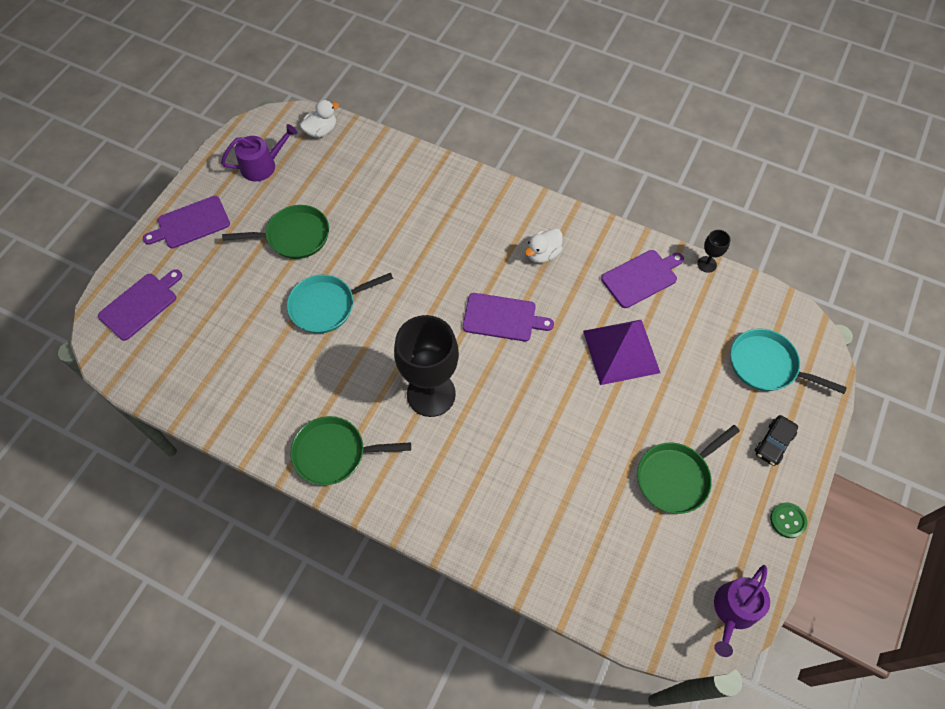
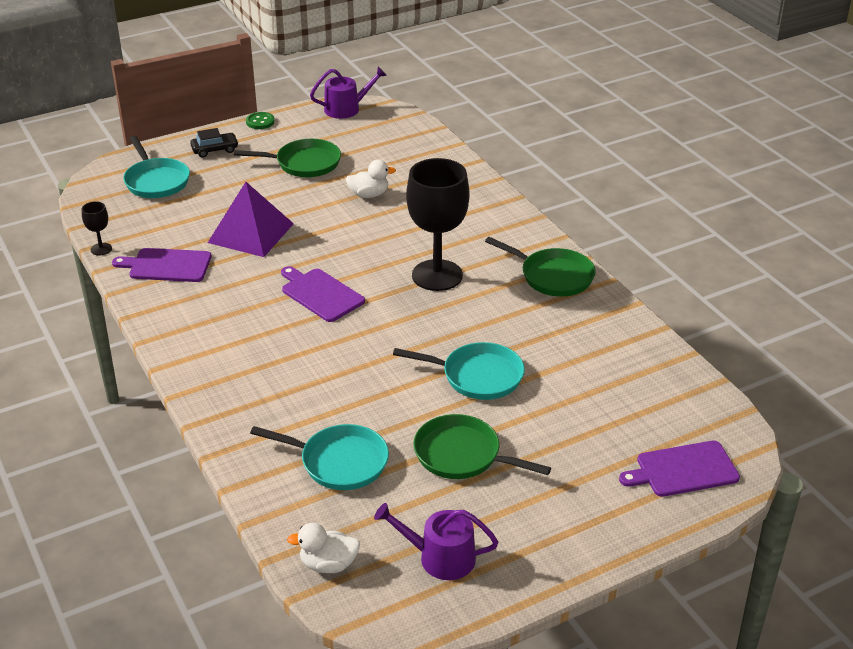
camera: 145 degrees left, 25 degrees down
(191, 223) = (578, 530): purple cutting board -> none
(366, 190) = (339, 462): none -> turquoise pan
(543, 254) = (227, 320): white duck -> white duck (369, 195)

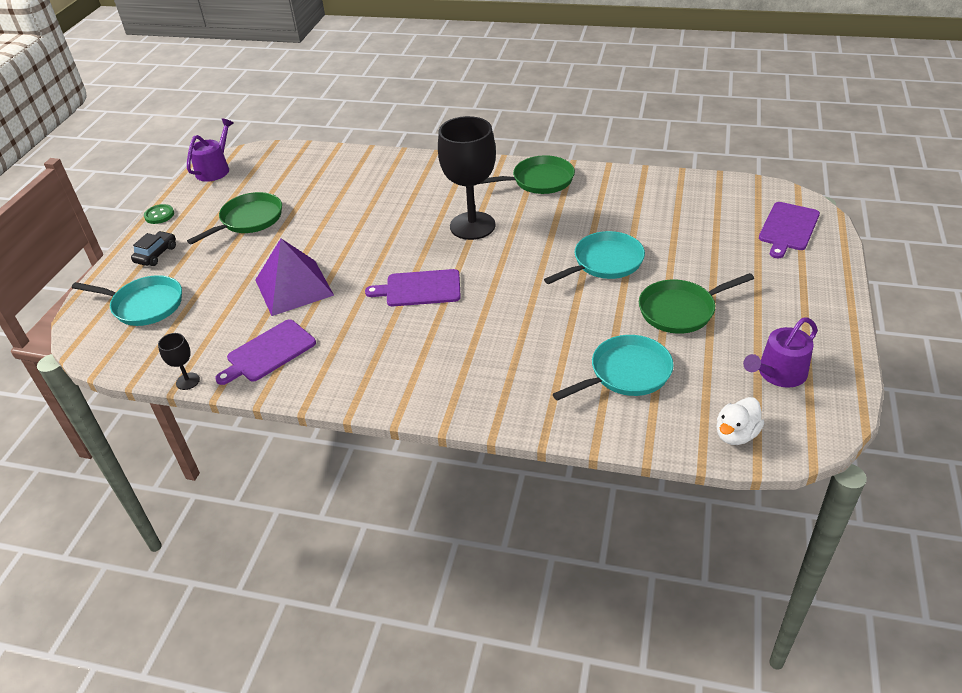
camera: 45 degrees left, 5 degrees up
(369, 195) = (335, 210): white duck -> none

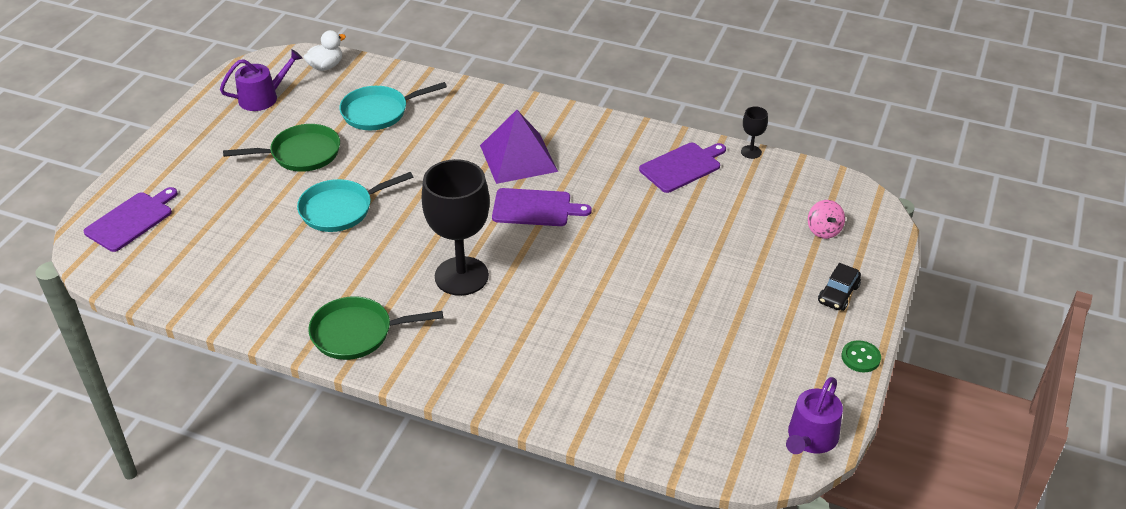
camera: 175 degrees left, 0 degrees up
(144, 305) = (823, 230): turquoise pan -> pink spinning top
(249, 220) = (736, 329): green pan -> none
(294, 287) = (666, 228): purple pyramid -> purple pyramid (518, 158)

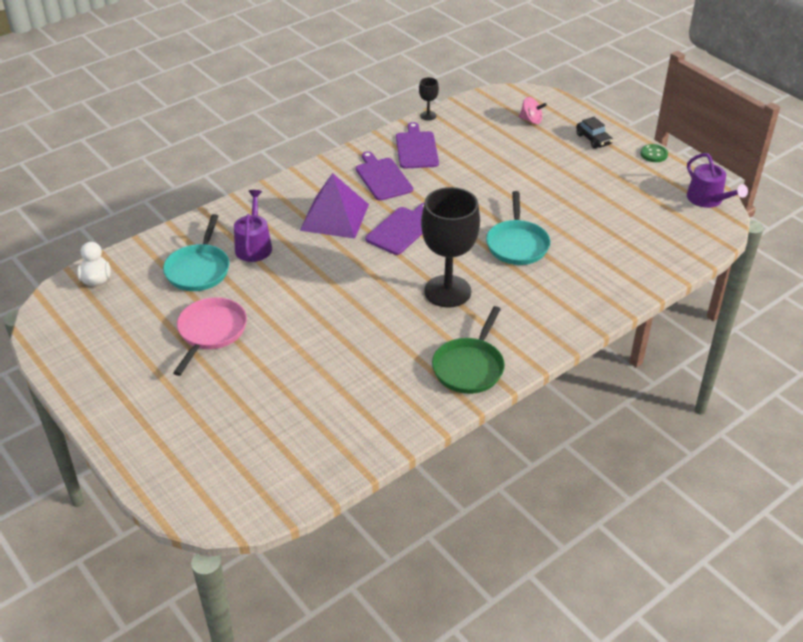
camera: 60 degrees left, 0 degrees up
(131, 220) = (200, 471): purple cutting board -> purple cutting board (382, 178)
(263, 97) = (100, 332): purple watering can -> purple watering can (254, 246)
(301, 154) = (211, 332): green pan -> pink pan
(340, 209) = (309, 331): turquoise pan -> turquoise pan (517, 244)

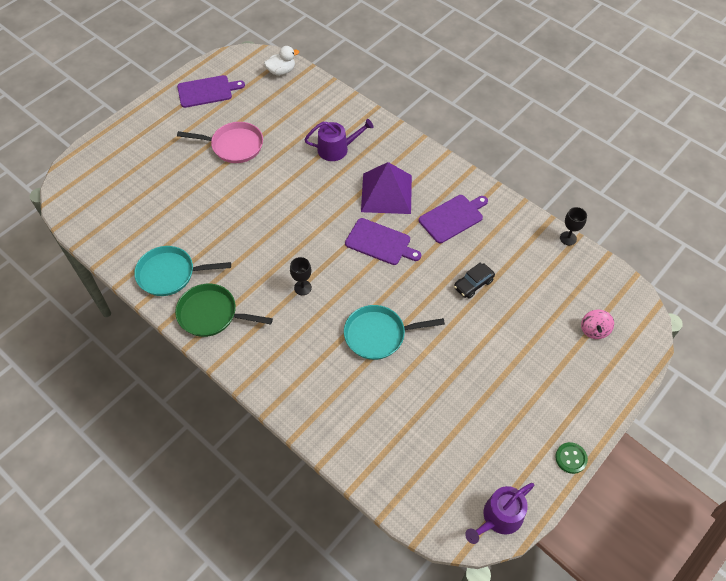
camera: 80 degrees right, 15 degrees up
(199, 269) = (302, 123): turquoise pan -> turquoise pan (170, 274)
(416, 148) = (507, 236): purple cutting board -> purple cutting board (207, 91)
(447, 291) = (302, 287): black goblet -> black goblet, size x0.43
(593, 139) = (579, 393): black car -> black car (473, 284)

